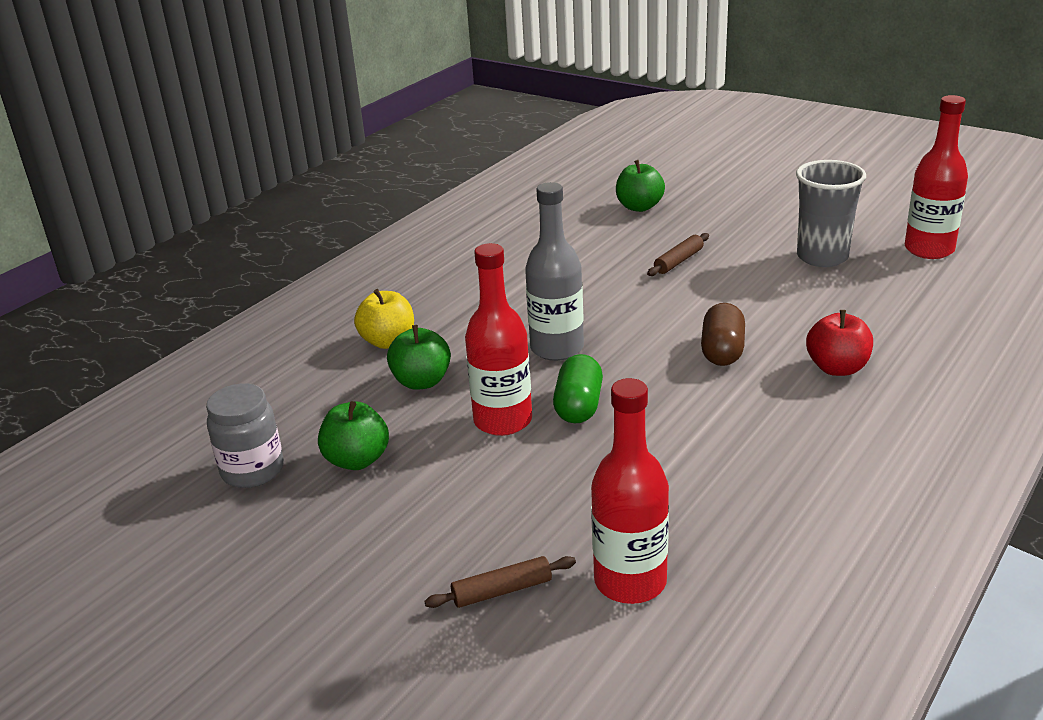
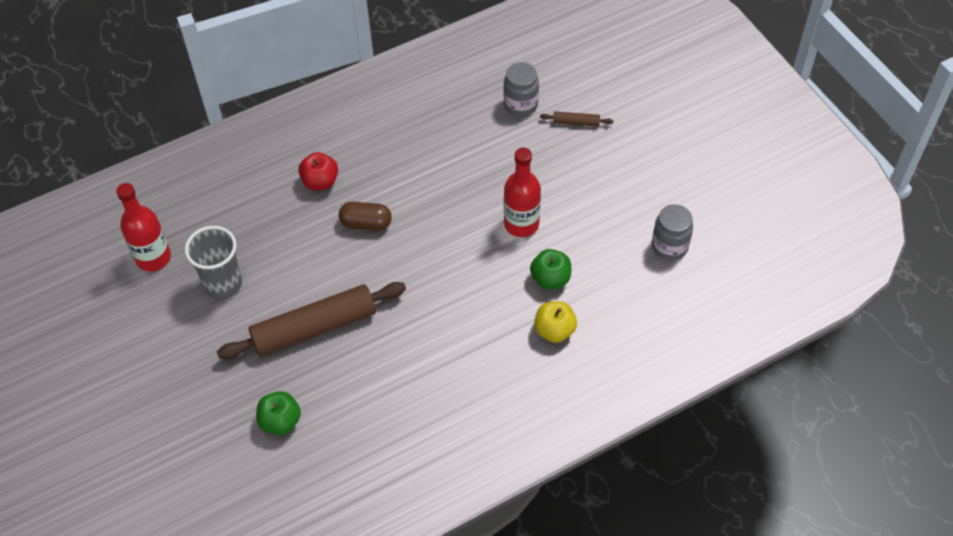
camera: 155 degrees left, 25 degrees up
(357, 460) = (611, 229): green apple -> none
(557, 348) = (455, 272): grey bottle -> none
(578, 406) = (475, 216): green capsule -> none
(630, 581) = (520, 105): red bottle -> grey jar
(678, 261) = (314, 328): brown rolling pin -> brown rolling pin, size x2.43
(722, 351) = (366, 223): brown capsule -> brown capsule turned 60 degrees clockwise

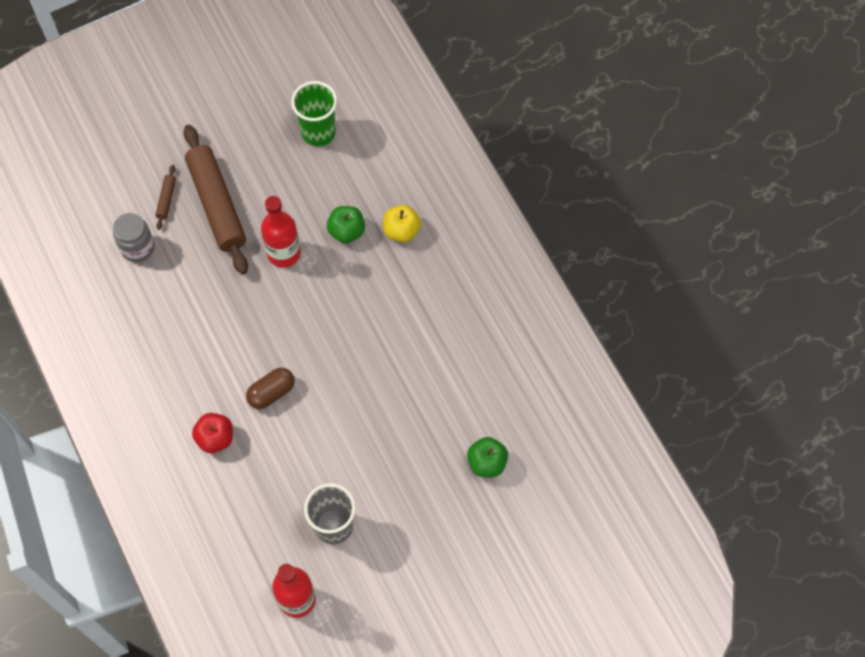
camera: 90 degrees left, 10 degrees up
(314, 328) = (389, 437): brown rolling pin -> brown rolling pin (217, 204)
(366, 223) = (271, 392): brown capsule -> brown capsule turned 45 degrees clockwise
(669, 246) = (318, 132): grey jar -> green cup

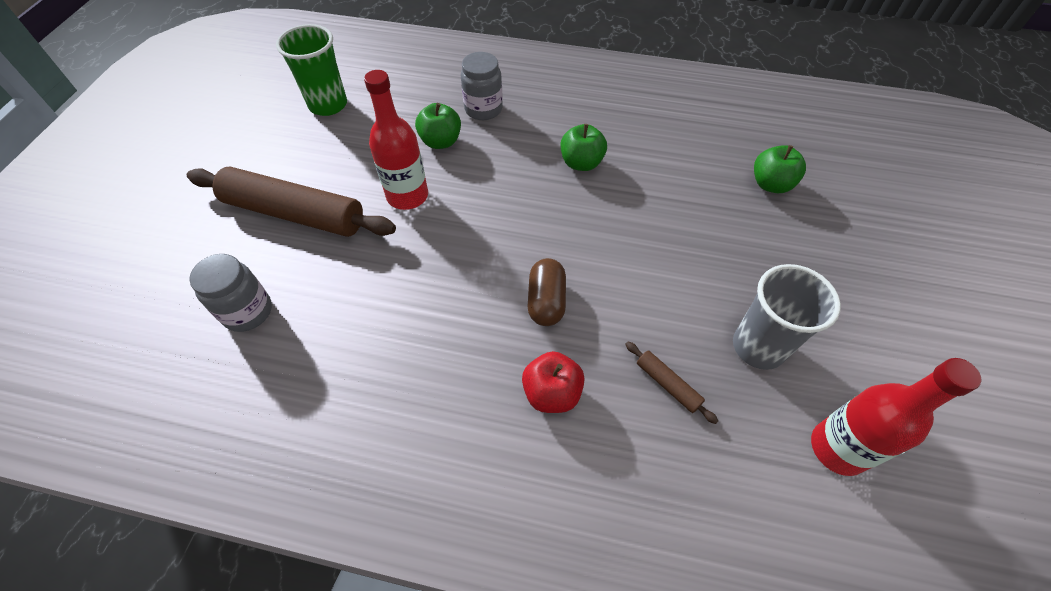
camera: 50 degrees left, 10 degrees down
(166, 199) = (233, 249): brown rolling pin -> brown rolling pin (667, 384)
(401, 231) = (483, 109): yellow apple -> grey jar
(403, 332) = (581, 163): none -> green apple

